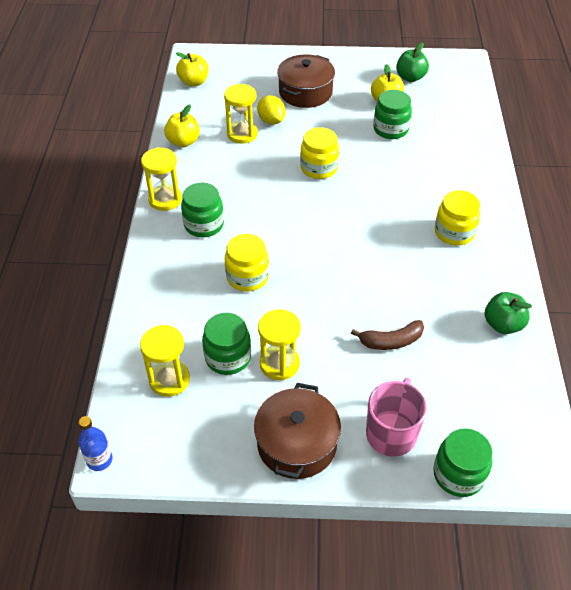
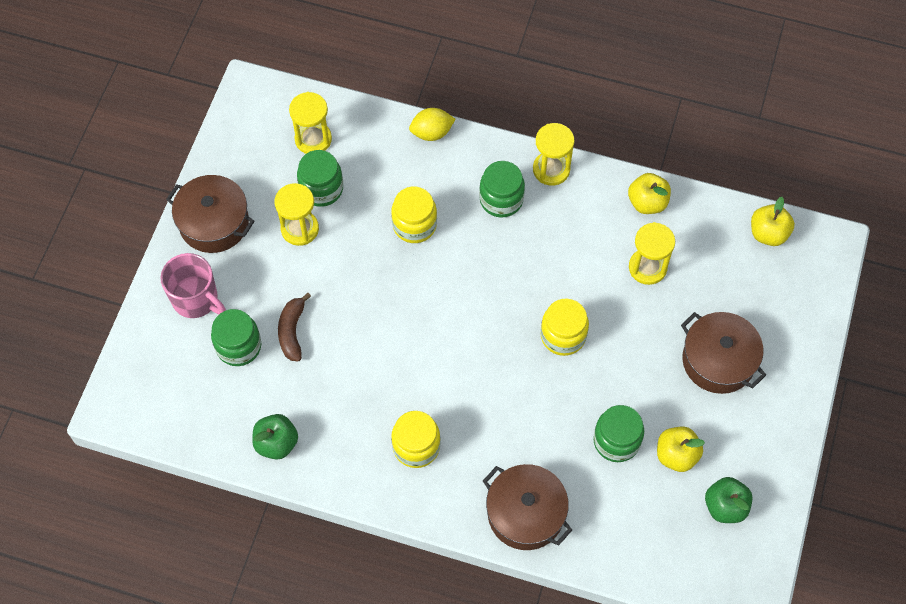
camera: 105 degrees right, 15 degrees up
(99, 460) = (253, 80): blue bottle -> none
(271, 120) = (666, 305): yellow lemon -> yellow lemon (432, 133)
(458, 474) = (138, 338): green jar -> green jar (238, 346)
(471, 164) = (525, 513): none -> brown pot

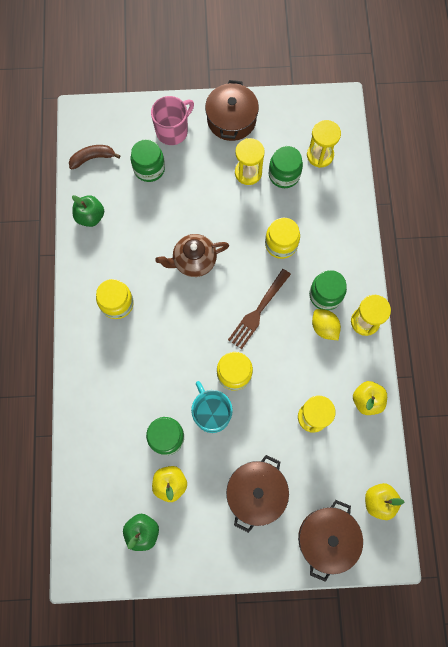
camera: 70 degrees right, 10 degrees up
(196, 299) = (173, 131): pink mug -> pink mug turned 150 degrees counterclockwise
(292, 331) = (171, 196): brown banana -> brown banana (92, 158)
(395, 334) = (194, 261): none -> brown teapot
(432, 133) = (359, 229): yellow lemon -> yellow lemon (324, 327)
(492, 281) = (258, 311): none -> brown fork
(525, 513) = (92, 391): brown pot -> brown pot (327, 538)
(604, 378) = (211, 413): none -> turquoise mug

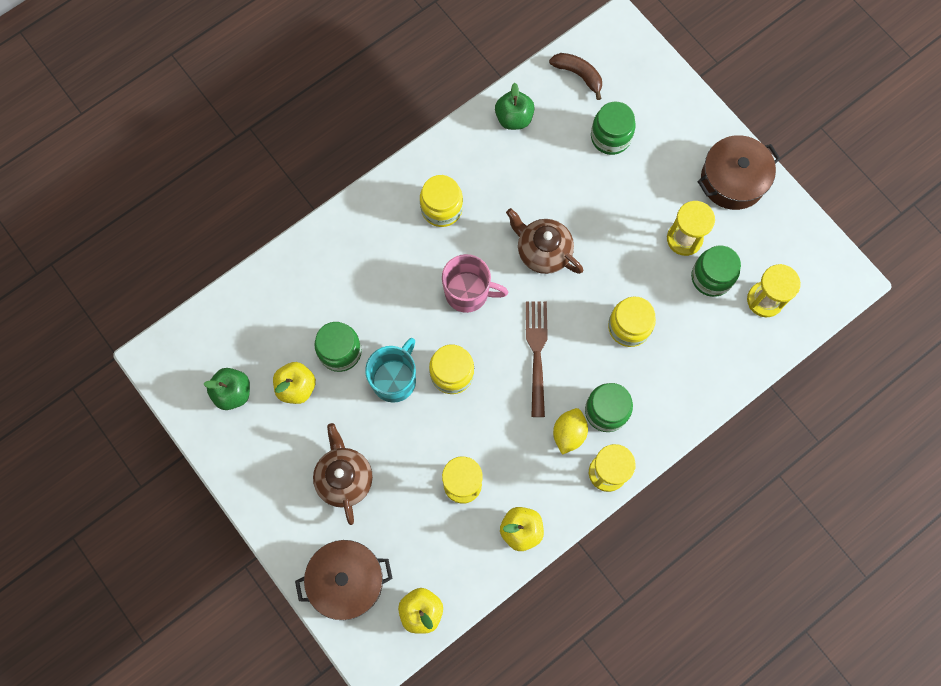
camera: 55 degrees right, 0 degrees up
(173, 131) = (671, 130): pink mug -> pink mug (468, 292)
(256, 493) = (344, 478): brown pot -> brown teapot
(258, 311) = (537, 353): brown fork -> brown fork turned 90 degrees clockwise

